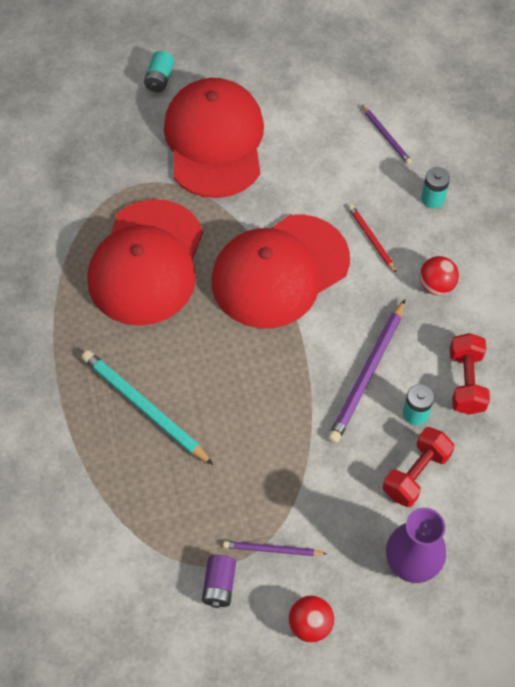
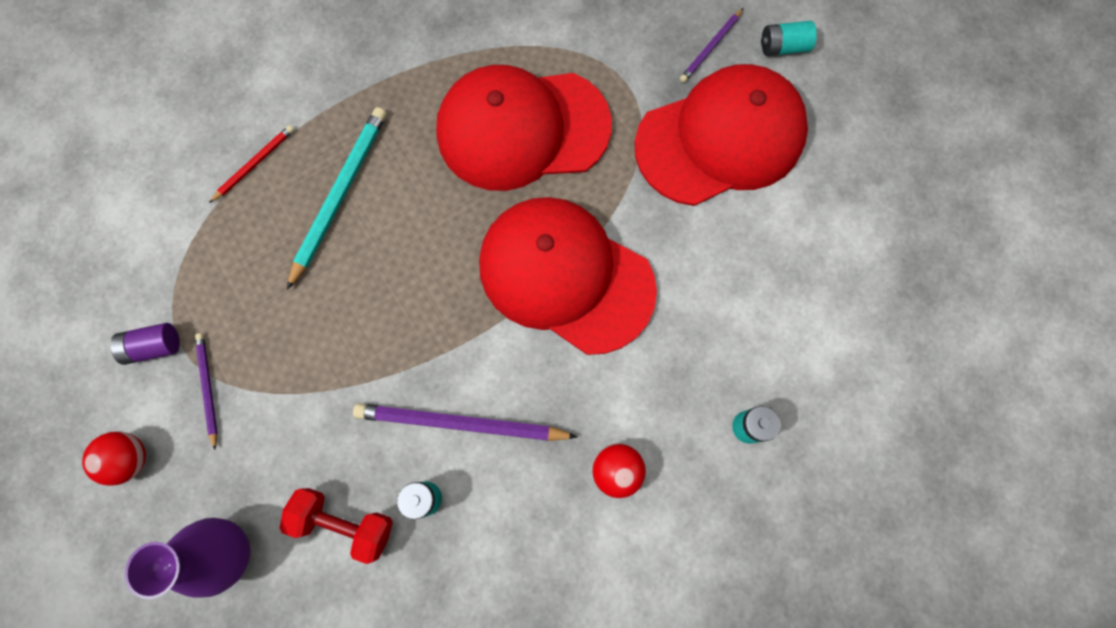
camera: 70 degrees right, 15 degrees up
(371, 239) = (654, 368): red pencil -> red pencil (254, 164)
(386, 136) = (821, 337): purple pencil -> purple pencil (710, 48)
(466, 382) = (489, 549): red dumbbell -> none

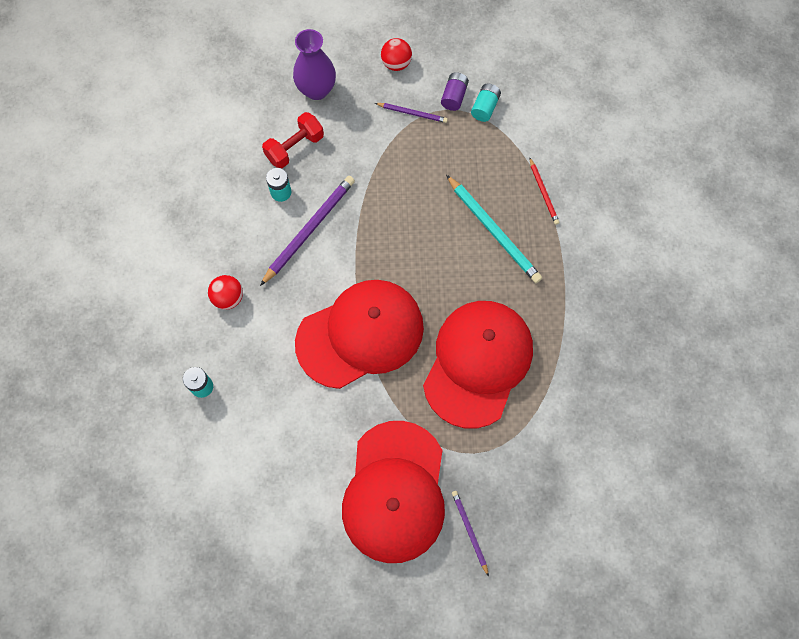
camera: 120 degrees right, 5 degrees down
(783, 47) = (440, 587): turquoise battery -> turquoise battery (485, 107)

